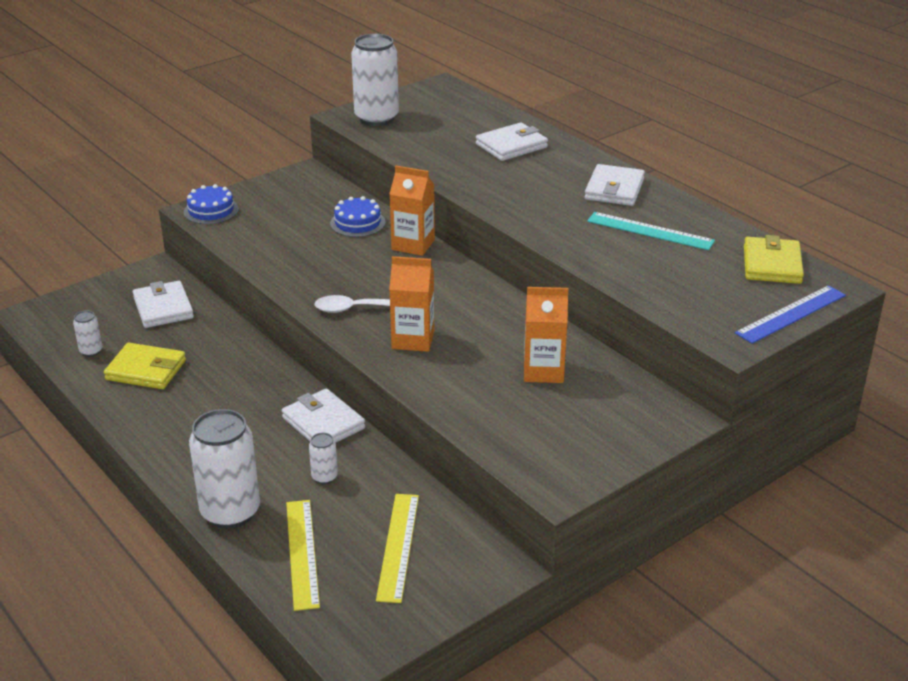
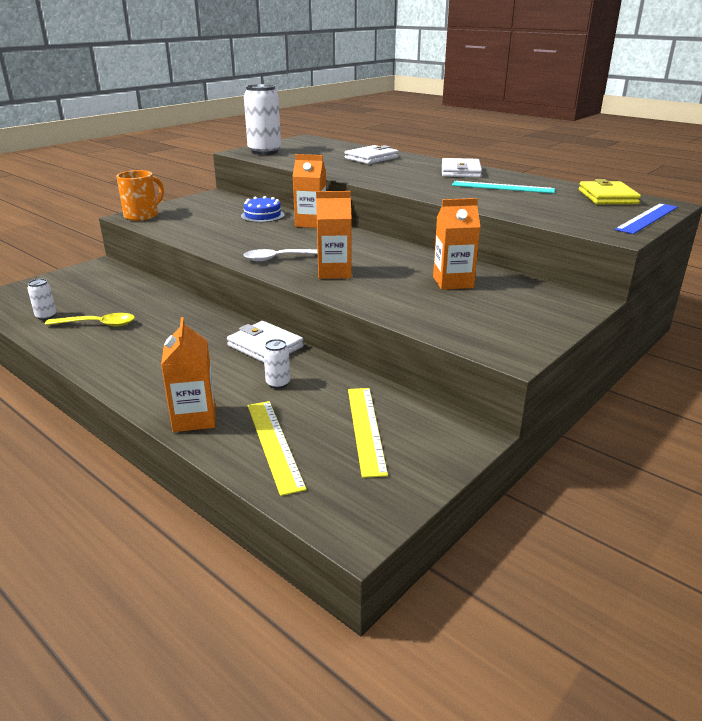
camera: 10 degrees left, 5 degrees down
(146, 370) = (98, 324): yellow wallet -> yellow spoon
(163, 308) = (108, 286): white wallet -> none
(211, 210) = (142, 216): blue cake -> orange mug
(230, 512) = (194, 418): white can -> orange carton

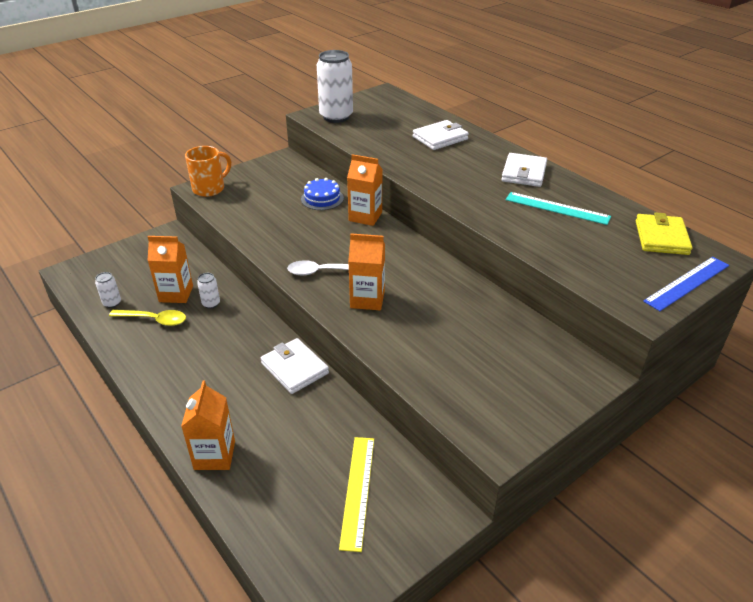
camera: 10 degrees right, 10 degrees up
(274, 444) = (274, 498): yellow ruler -> none
(278, 383) = (295, 420): white can -> white can (211, 304)
(453, 282) = (476, 328): orange carton -> orange carton (176, 294)

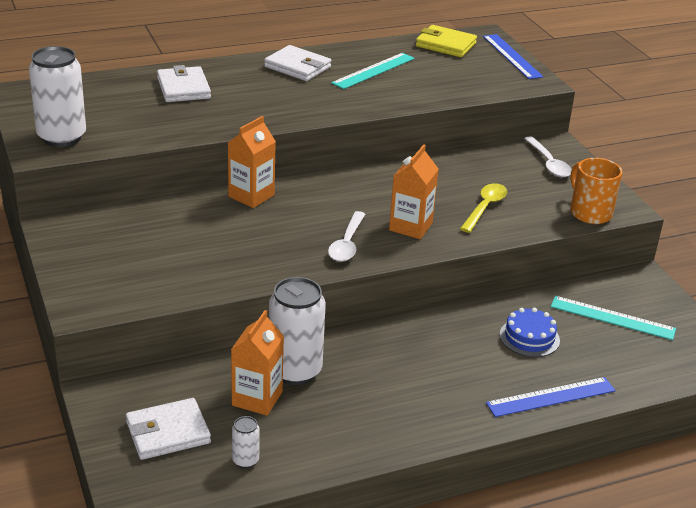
camera: 75 degrees left, 5 degrees down
(154, 320) = (304, 423): yellow spoon -> yellow spoon (485, 207)
(209, 188) = (91, 299): orange mug -> orange mug (589, 213)
(211, 304) = (295, 371): white can -> white can, size x2.21
(214, 455) = (551, 397): orange carton -> blue ruler
(294, 368) = (441, 325): white wallet -> white wallet (168, 433)
(322, 198) = (188, 216): blue cake -> blue cake (529, 337)
(357, 490) = (612, 318): yellow ruler -> turquoise ruler
(549, 372) = (548, 163): none -> white spoon

